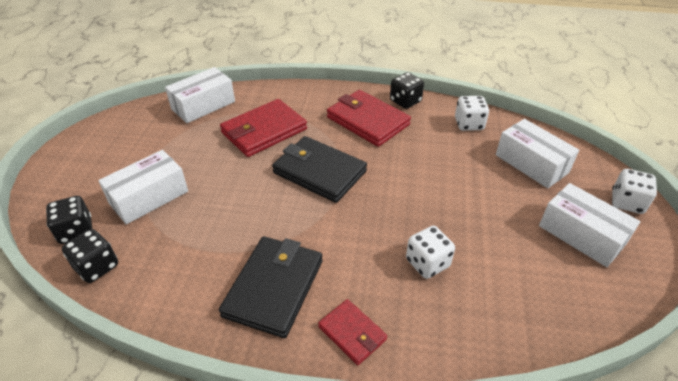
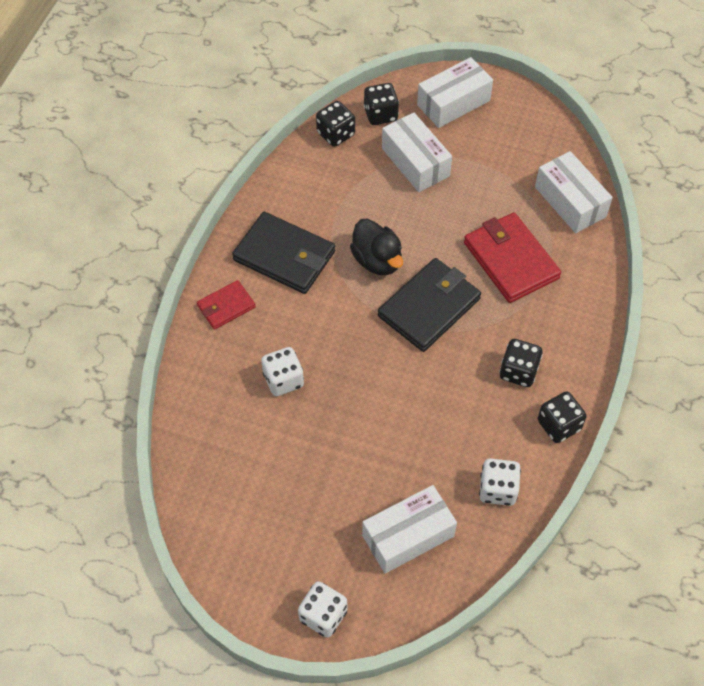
camera: 100 degrees right, 15 degrees up
(272, 211) = (377, 260): none -> black duck
(368, 121) = (518, 371): red wallet -> black dice
(581, 235) = (287, 538): white box -> white box (453, 103)

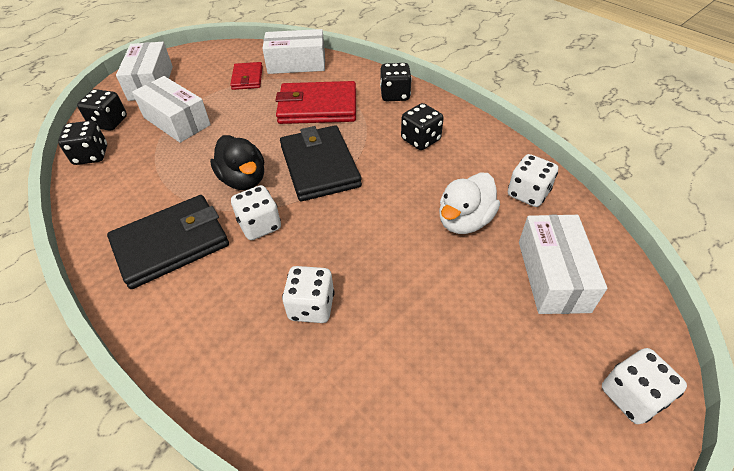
camera: 60 degrees left, 10 degrees down
(226, 306) = (178, 322): red wallet -> red wallet (247, 78)
(336, 303) = (260, 225): none -> white dice
(377, 260) = (243, 180): black duck -> black duck turned 60 degrees clockwise
(415, 162) = (177, 121): white box -> white box turned 45 degrees clockwise
(431, 449) = (464, 221): none -> white duck
(558, 425) = (484, 137): black dice -> black dice (395, 95)

